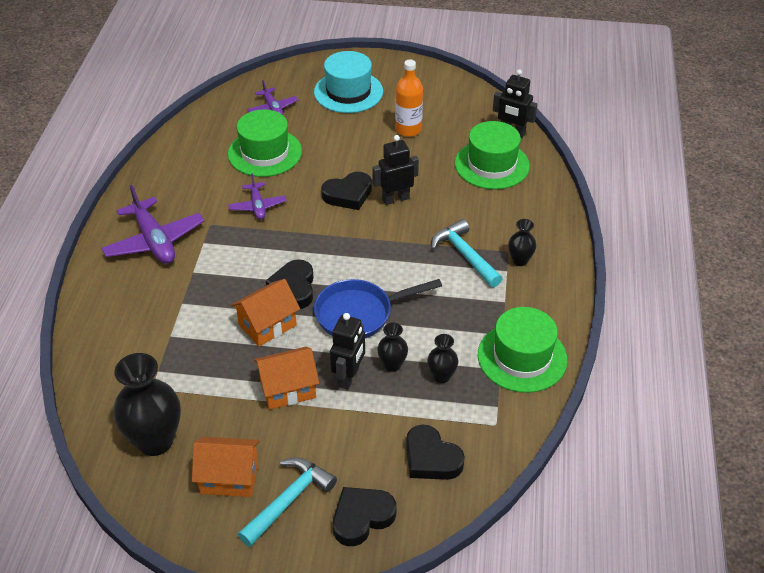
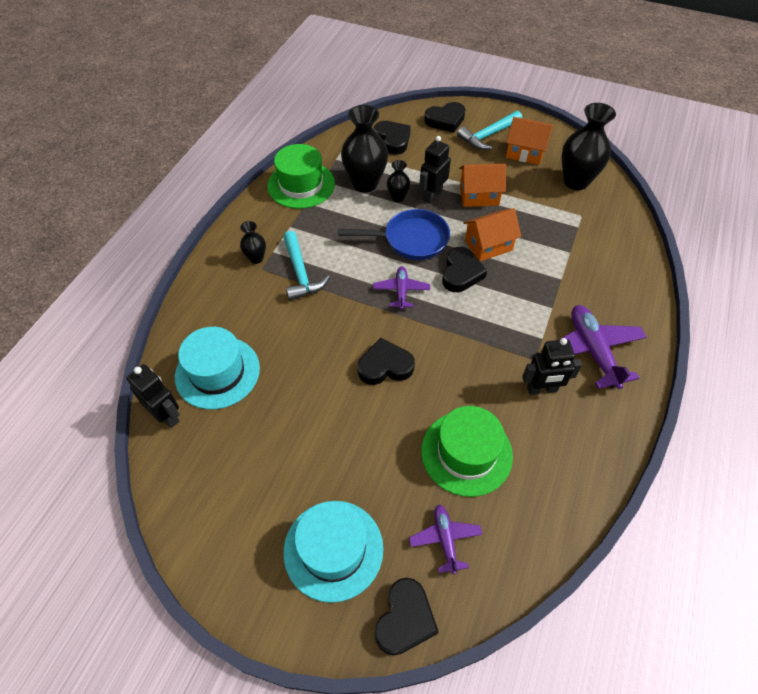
camera: 165 degrees left, 10 degrees up
(257, 206) = (483, 372): purple plane -> purple plane (401, 291)
(291, 74) = (405, 619): none -> black heart
(395, 199) = (338, 349): black robot -> black robot (542, 389)
(408, 129) = (283, 451): orange bottle -> none
(441, 376) = (365, 183): black vase -> black vase, size x1.98
(492, 165) = (217, 372): green hat -> turquoise hat

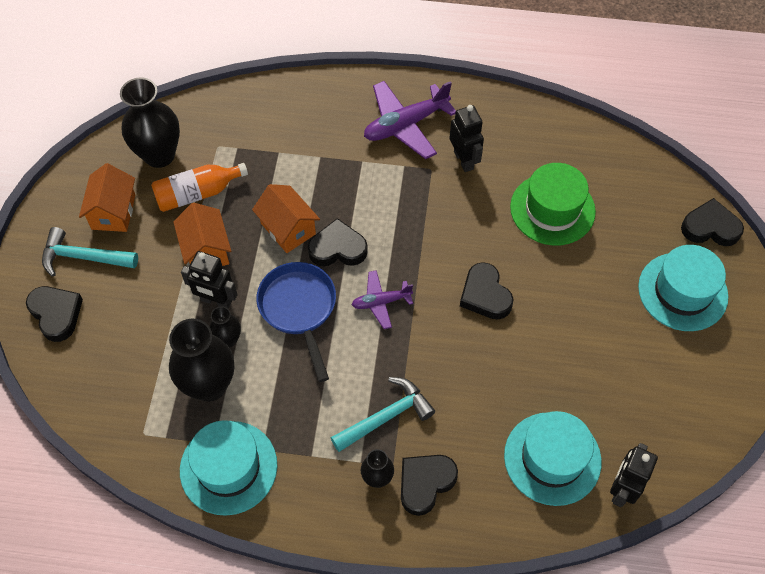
camera: 105 degrees left, 5 degrees up
(301, 185) = (228, 467): green hat -> turquoise hat
(392, 140) = (111, 372): black heart -> black heart (425, 483)
(445, 539) = (636, 212): purple plane -> none
(488, 135) = (84, 257): turquoise hammer -> turquoise hammer turned 150 degrees clockwise
(534, 198) = (197, 194): none -> orange bottle

